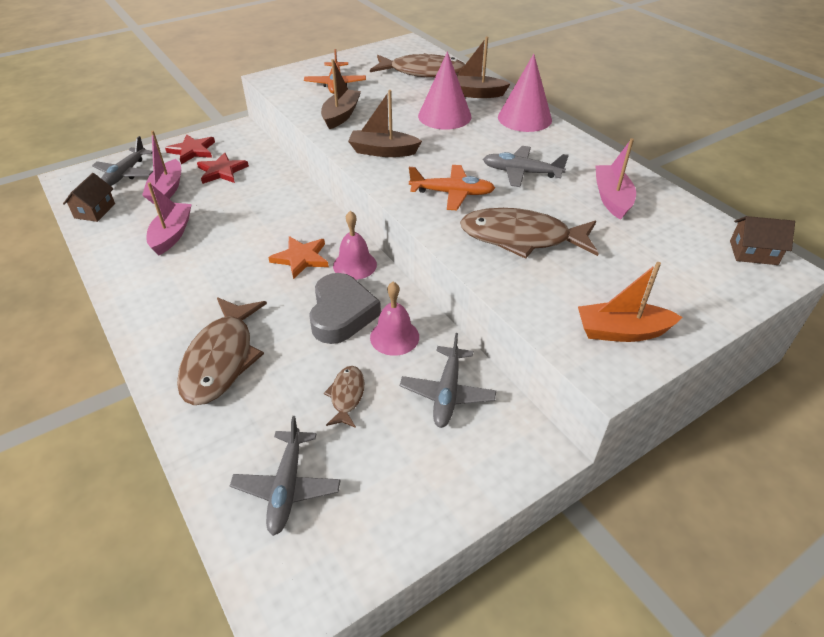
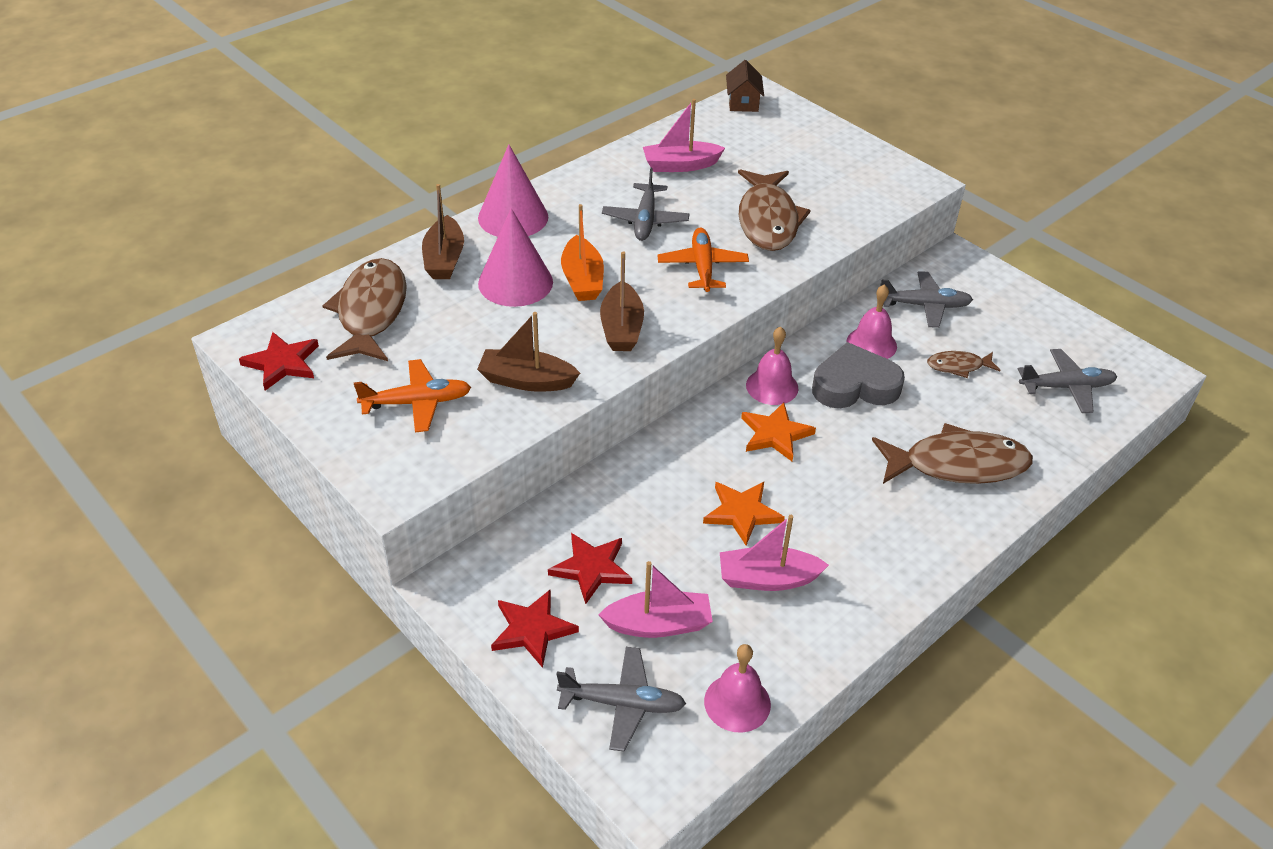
camera: 100 degrees left, 0 degrees up
(95, 211) = (737, 702): brown house -> pink bell
(233, 232) = (742, 513): none -> orange star
(383, 51) = (282, 363): none -> red star
(621, 331) = (874, 172): orange boat -> orange boat (582, 279)

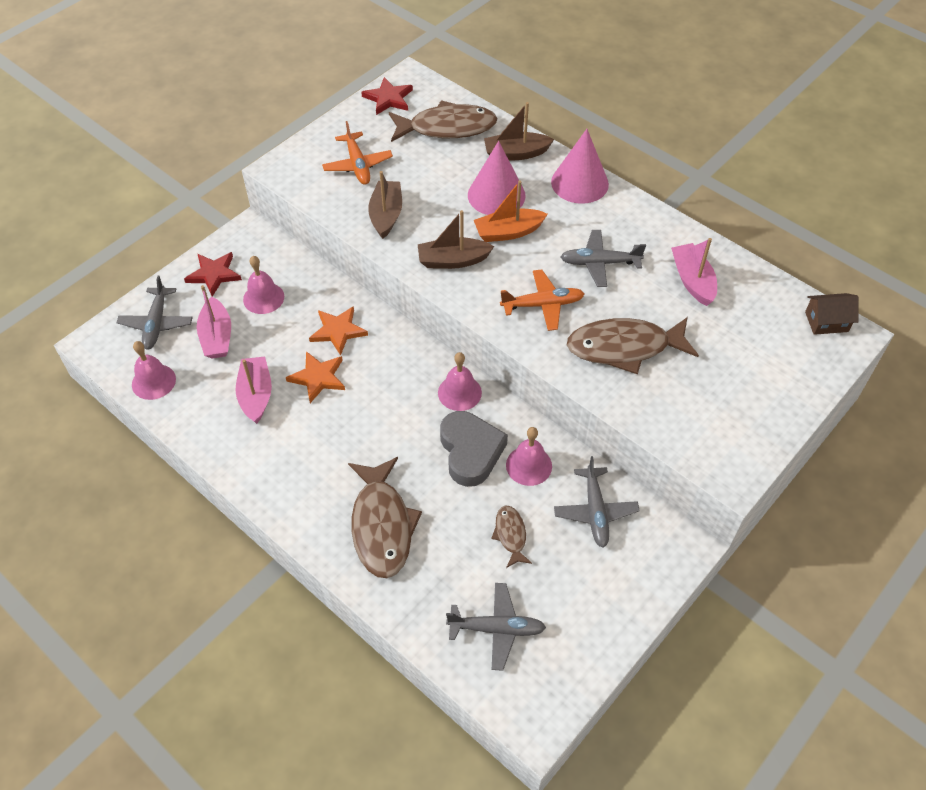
camera: 85 degrees right, 10 degrees up
(591, 569) = (263, 298): red star -> pink bell
(775, 434) = (403, 396): orange star -> orange star (338, 331)
(1066, 387) = (497, 629): grey plane -> grey plane turned 75 degrees counterclockwise

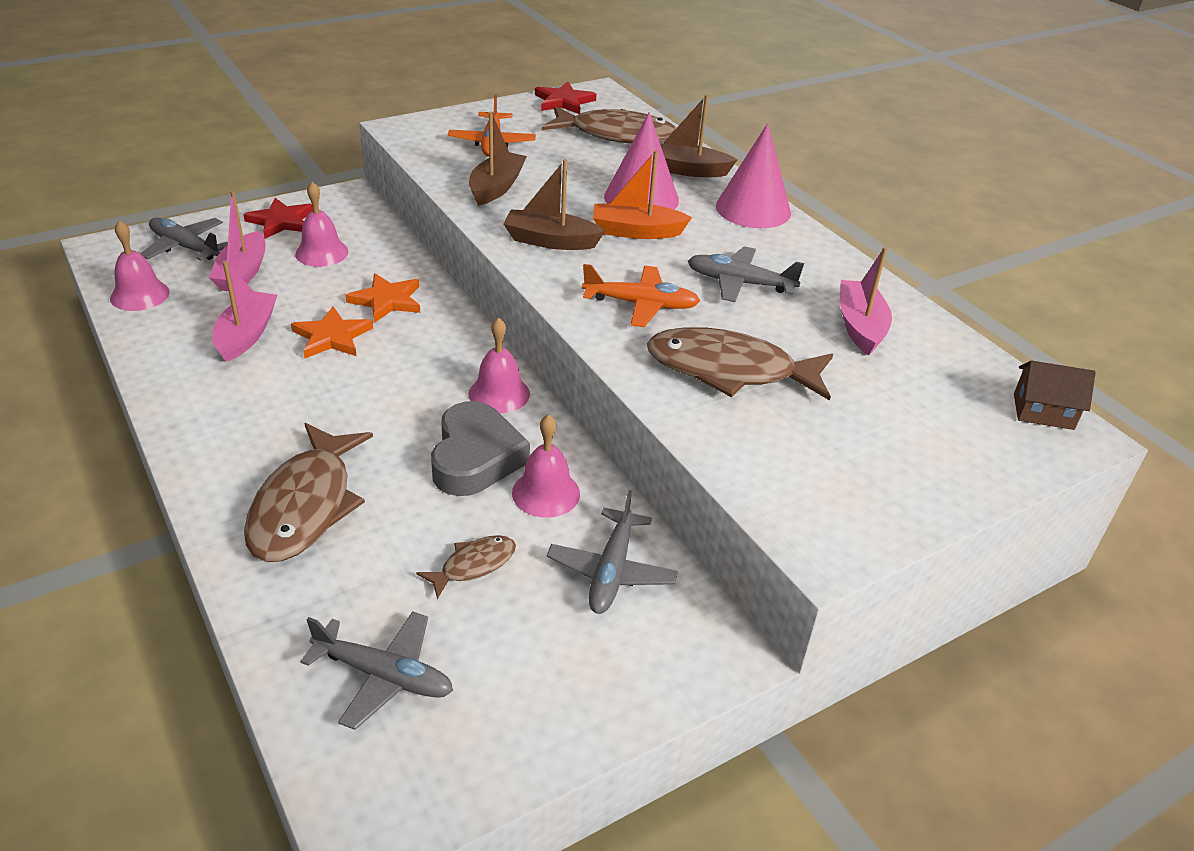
camera: 15 degrees right, 15 degrees down
(156, 323) = (185, 247): grey plane -> grey plane turned 105 degrees clockwise
(510, 535) = (473, 565): brown fish -> brown fish turned 45 degrees clockwise

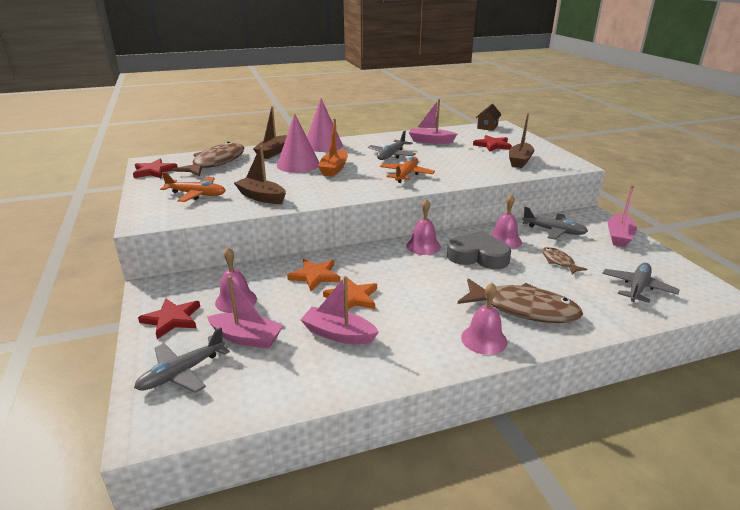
camera: 75 degrees left, 10 degrees down
(140, 295) = (254, 396): pink bell -> pink bell (484, 339)
(551, 241) = (335, 188): brown boat -> brown boat (519, 161)
(617, 686) = (619, 236): none -> pink boat
(729, 370) = (462, 165): brown fish -> none
(890, 416) = (492, 145): none -> red star

